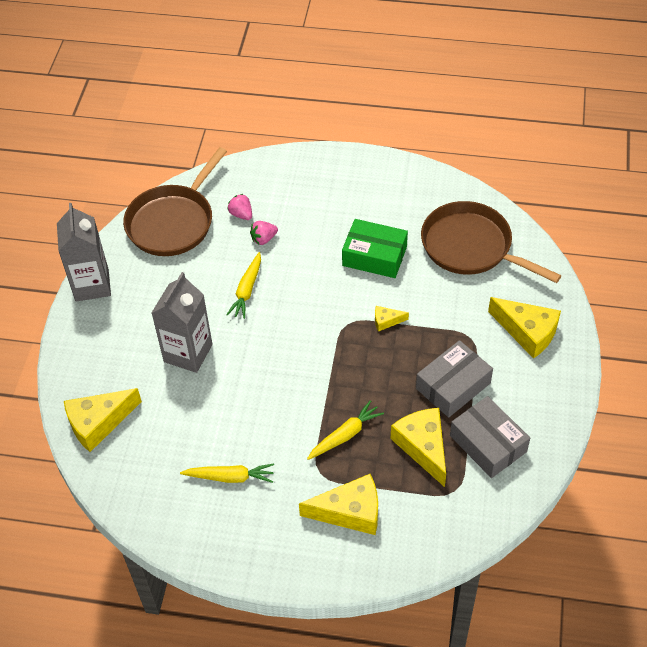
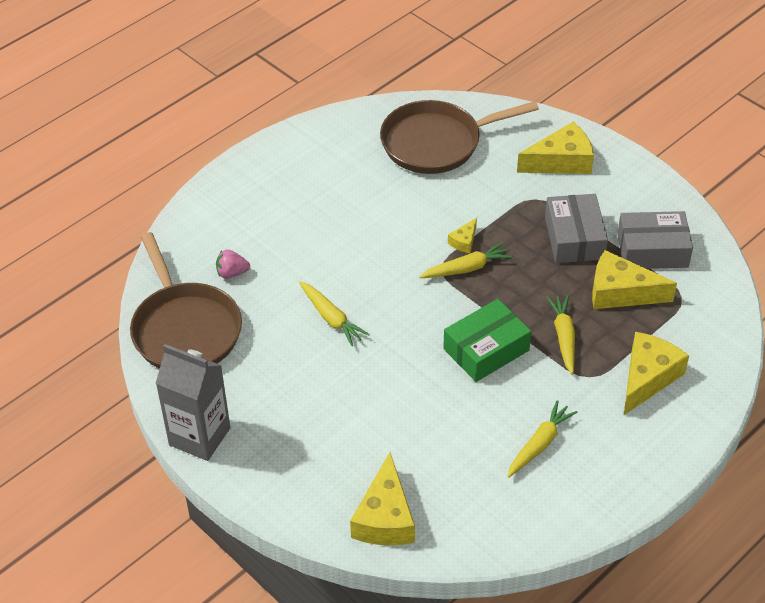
camera: 55 degrees left, 5 degrees down
(188, 353) = (365, 402): grey carton -> none
(264, 239) = (281, 273): pink strawberry -> none
(361, 338) = (466, 268): none -> yellow carrot
(374, 256) = (382, 208): green box -> green box (486, 349)

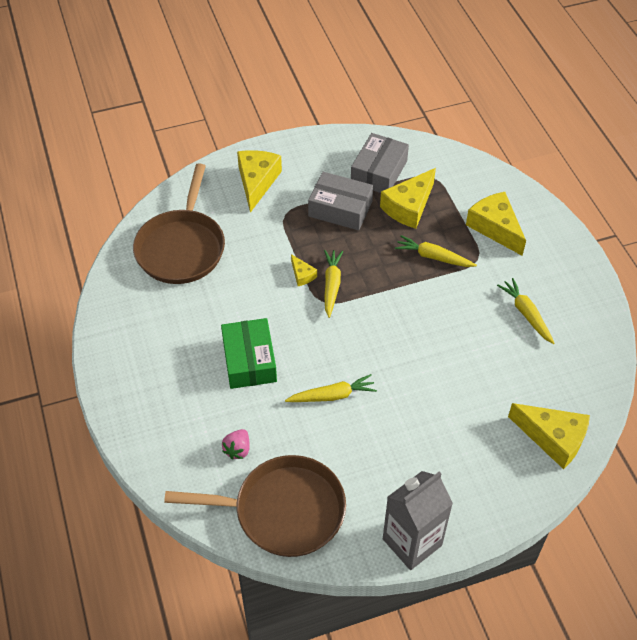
camera: 65 degrees left, 5 degrees up
(486, 349) = (420, 308): green box -> green box (249, 360)

